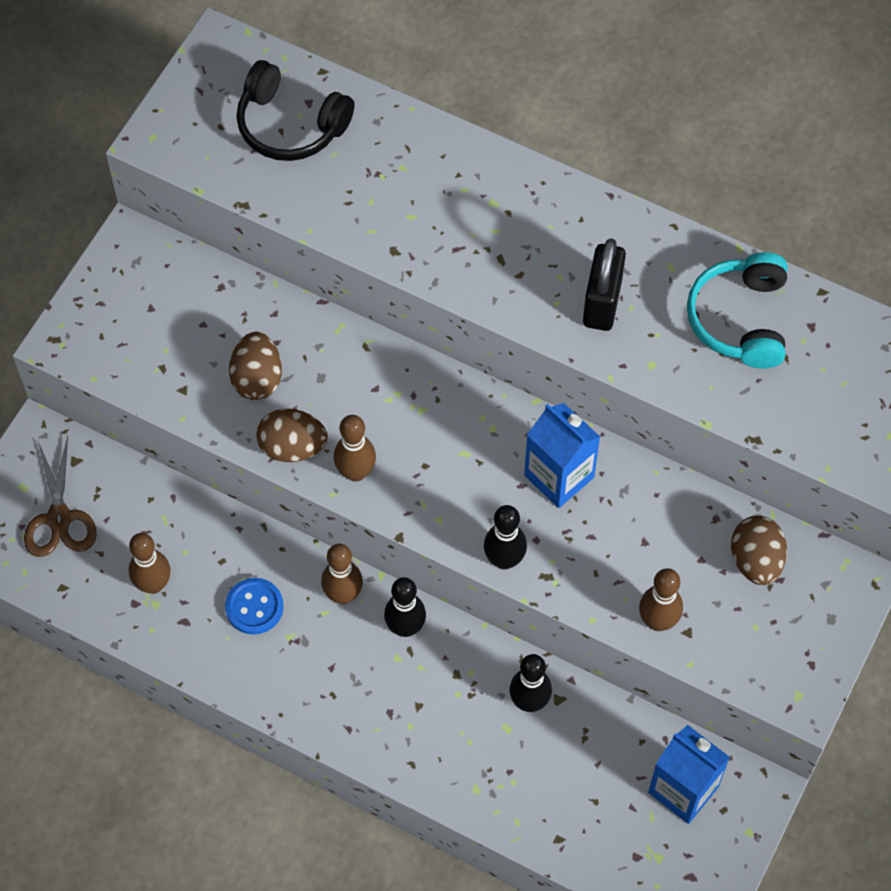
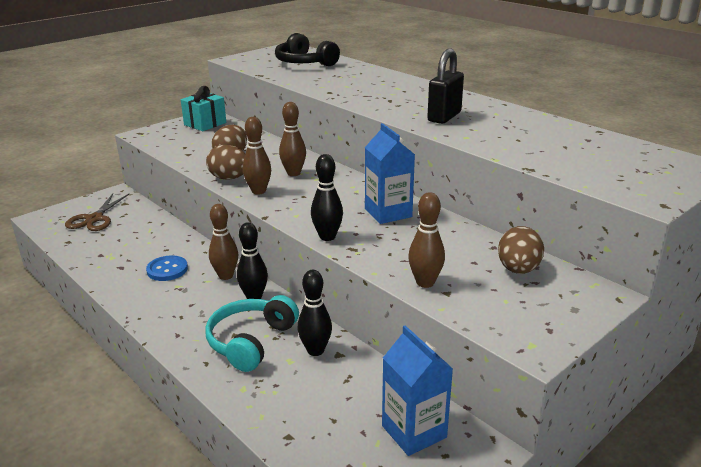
camera: 20 degrees right, 35 degrees down
(145, 274) = (205, 124): none -> turquoise gift
(153, 584) = (118, 250): brown bowling pin -> brown bowling pin (293, 173)
(740, 319) = (536, 131): turquoise headphones -> turquoise headphones (251, 341)

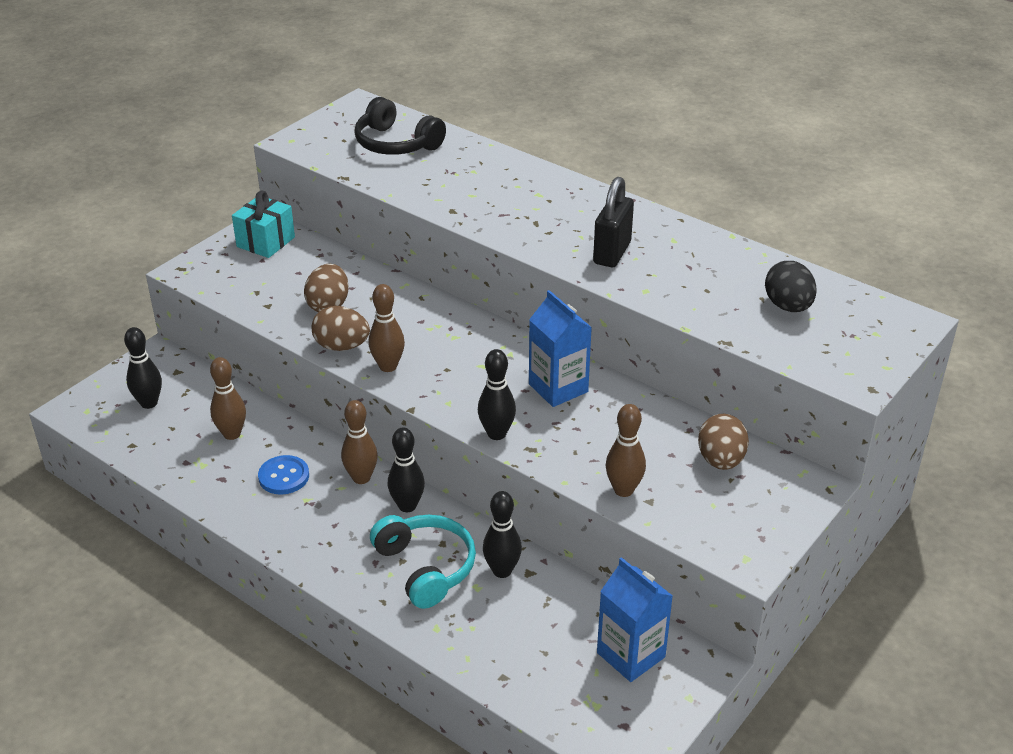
camera: 10 degrees left, 10 degrees up
(94, 219) = (149, 403): brown scissors -> black bowling pin
(251, 341) = (425, 568): turquoise headphones -> turquoise headphones turned 135 degrees clockwise
(293, 173) = (421, 330): brown bowling pin -> brown bowling pin (232, 434)
(587, 152) = (788, 306): none -> black egg

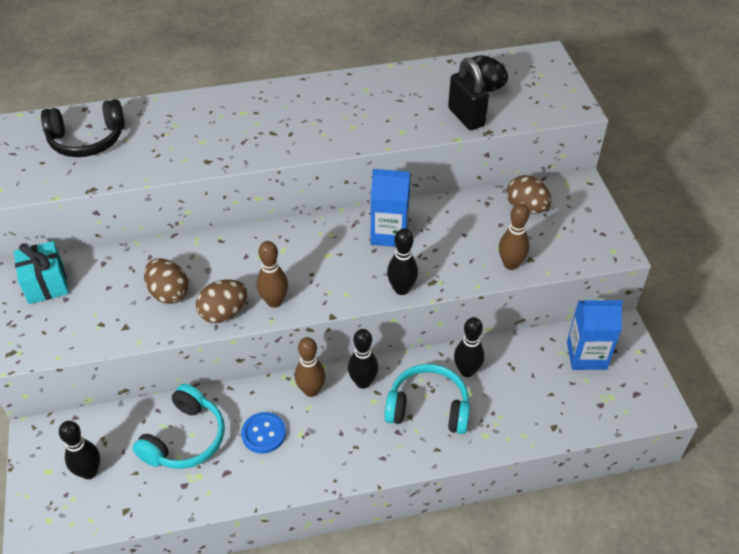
camera: 50 degrees left, 10 degrees up
(232, 434) = (185, 438): brown bowling pin -> turquoise headphones
(612, 253) = (347, 121): black padlock -> black padlock (466, 117)

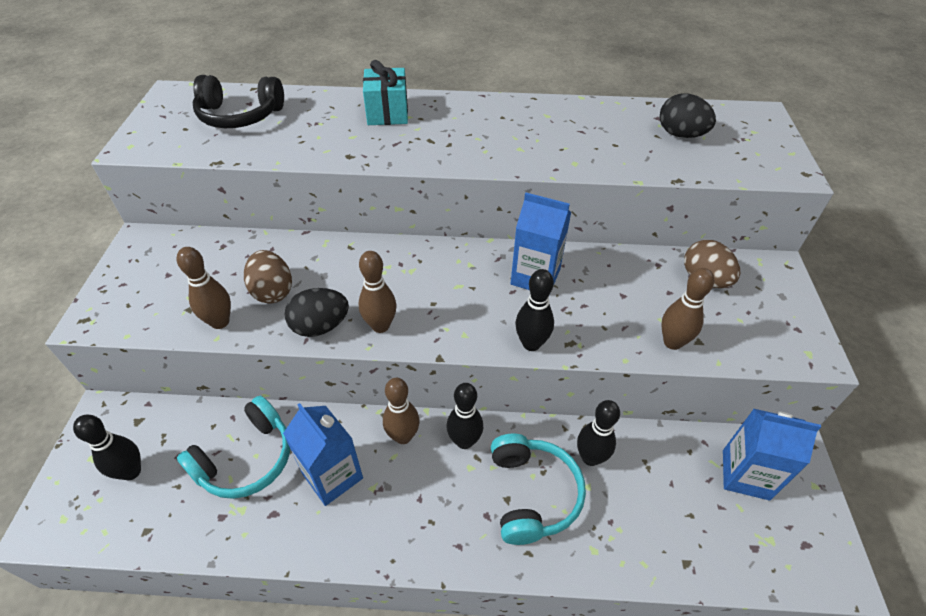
camera: 15 degrees right, 0 degrees up
(46, 284) = (157, 255): turquoise gift -> turquoise gift (387, 113)
(135, 328) = (220, 322): none -> brown bowling pin
(224, 313) = (320, 326): brown egg -> black egg
(263, 433) = (332, 476): blue button -> blue carton
(428, 408) = (532, 494): turquoise headphones -> turquoise headphones turned 60 degrees clockwise
(466, 117) = (654, 160): black padlock -> none

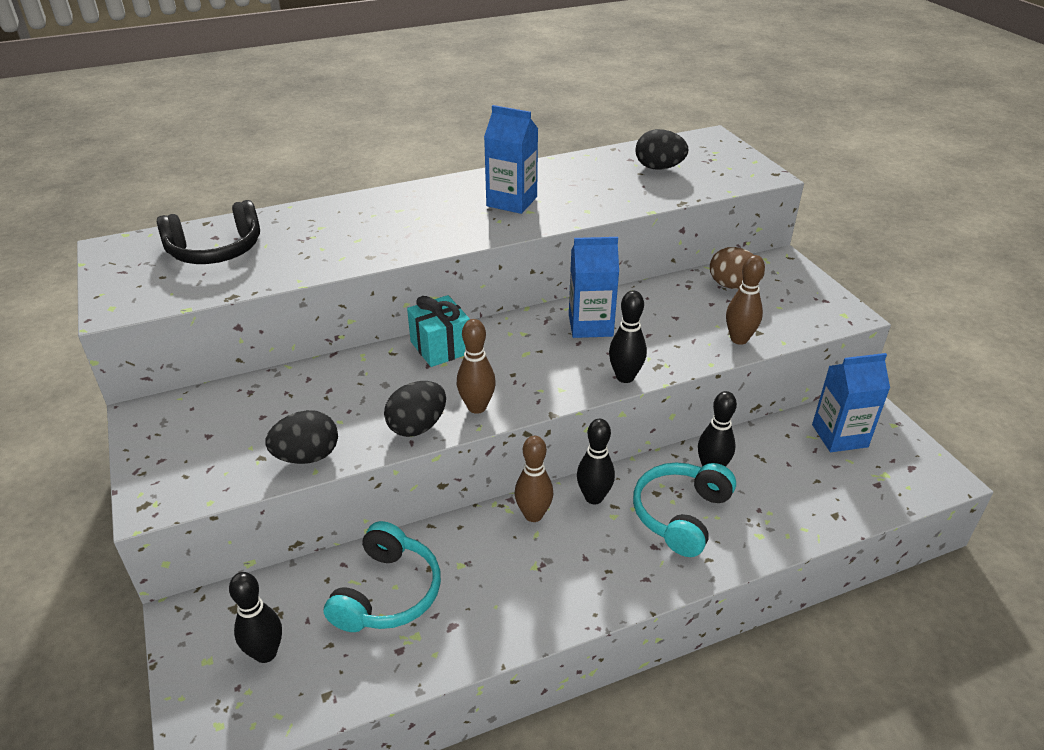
camera: 25 degrees left, 10 degrees down
(220, 322) = (307, 456): brown bowling pin -> black egg
(272, 291) = (342, 414): brown egg -> none
(332, 476) = (488, 572): blue carton -> blue carton (511, 201)
(387, 113) = (376, 212): turquoise gift -> turquoise gift (441, 347)
(532, 494) = (681, 515): turquoise headphones -> turquoise headphones turned 120 degrees counterclockwise

